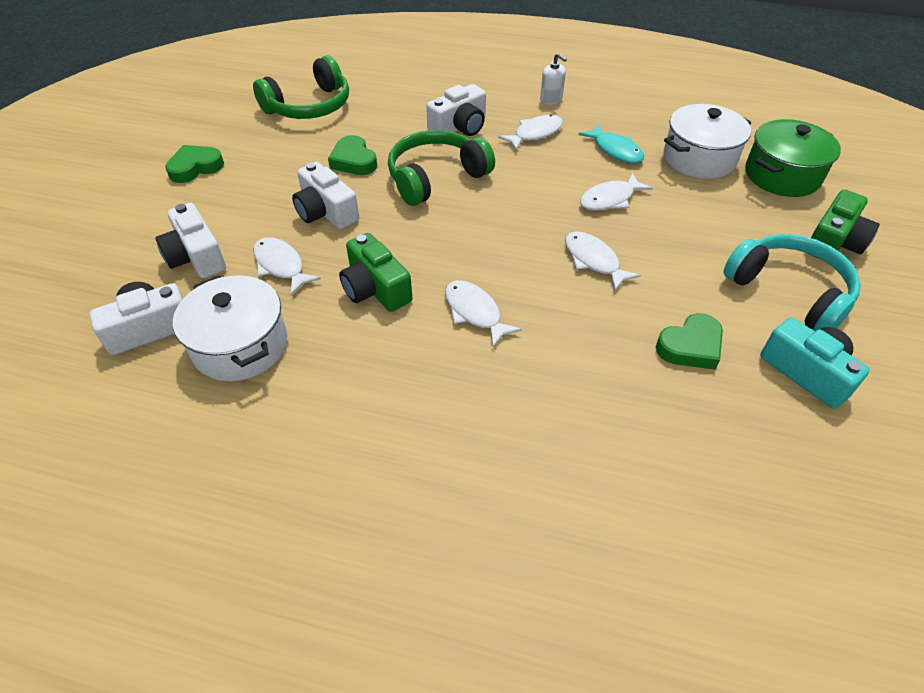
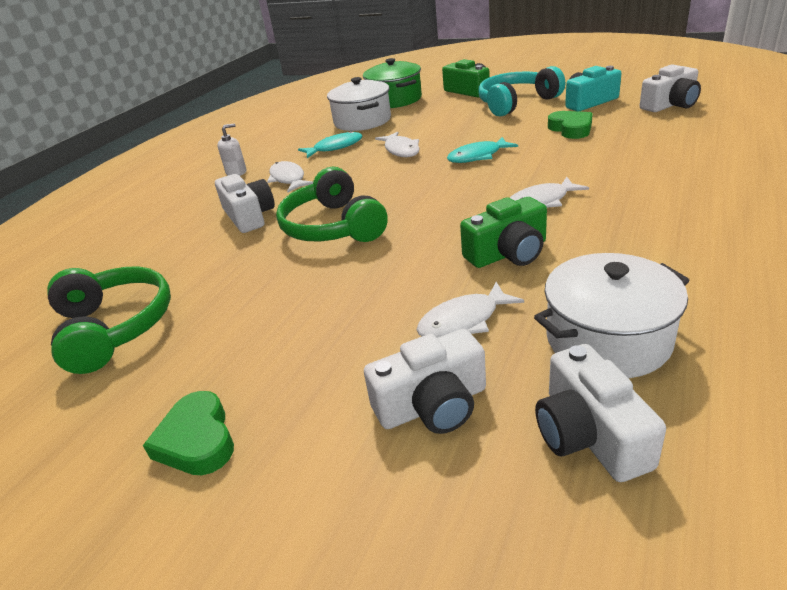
camera: 75 degrees left, 15 degrees down
(326, 212) = (367, 294): white camera -> white camera (670, 105)
(354, 161) = (272, 281): green heart -> none
(593, 261) = (478, 156): white fish -> turquoise fish

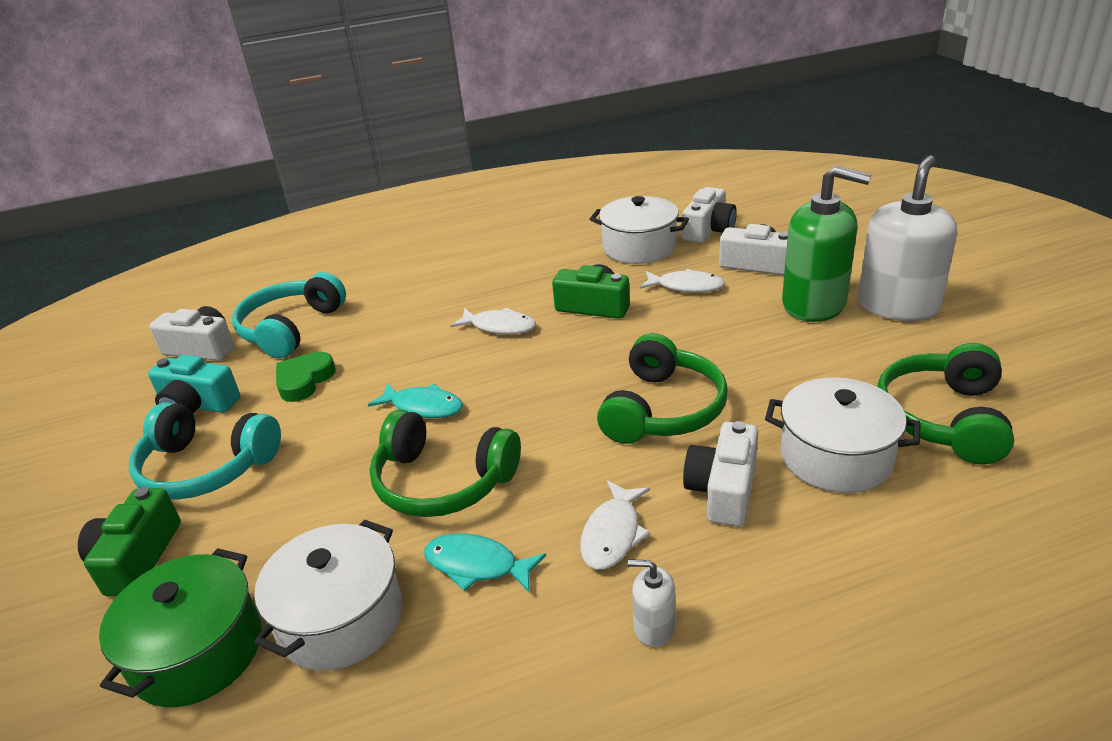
camera: 135 degrees left, 0 degrees up
(189, 262) = (836, 456): none -> white pot
(197, 440) = (897, 306): green heart -> white soap dispenser
(301, 382) = (814, 304): none -> green soap dispenser
(401, 150) = (442, 482): white fish -> green headphones
(662, 130) = (291, 328): none -> turquoise headphones

